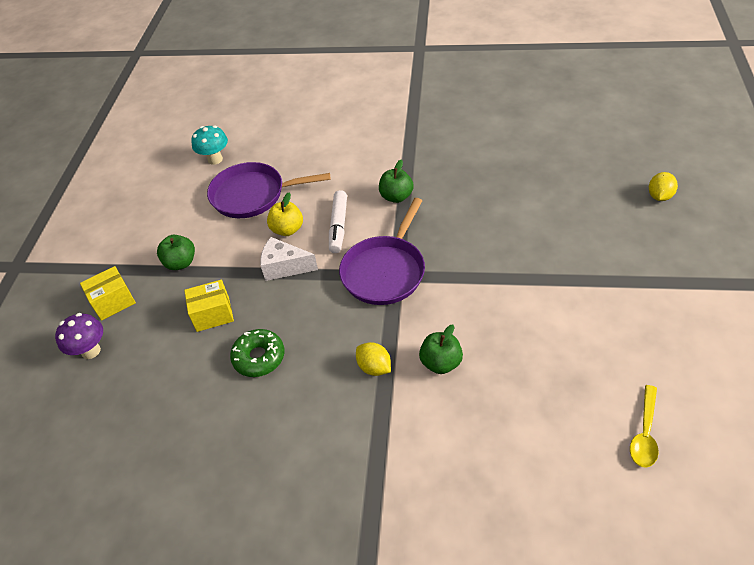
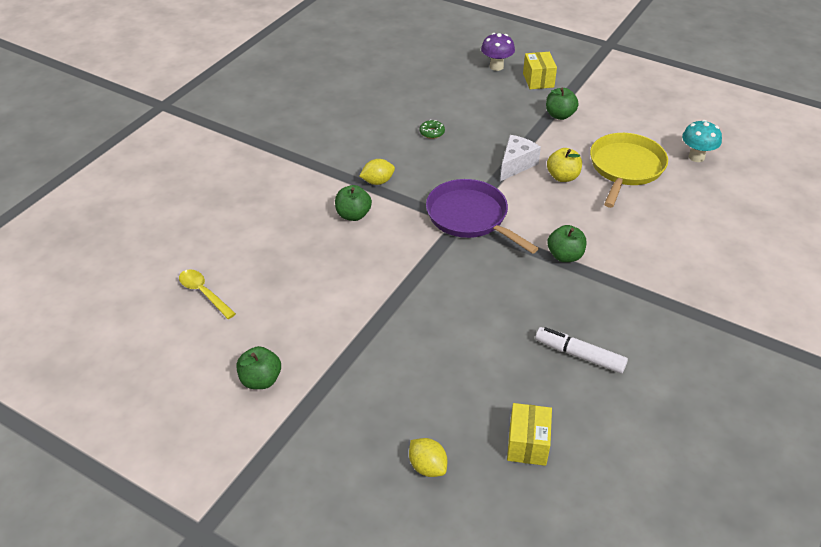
camera: 110 degrees right, 5 degrees down
(213, 314) = (490, 120): yellow box -> yellow box (527, 444)
(252, 195) = (625, 168): purple pan -> yellow pan
(259, 357) = (432, 132): green donut -> green donut, size x0.60
(338, 226) = (546, 207): white marker -> white marker (579, 355)
(689, 324) = (261, 380): none -> green apple

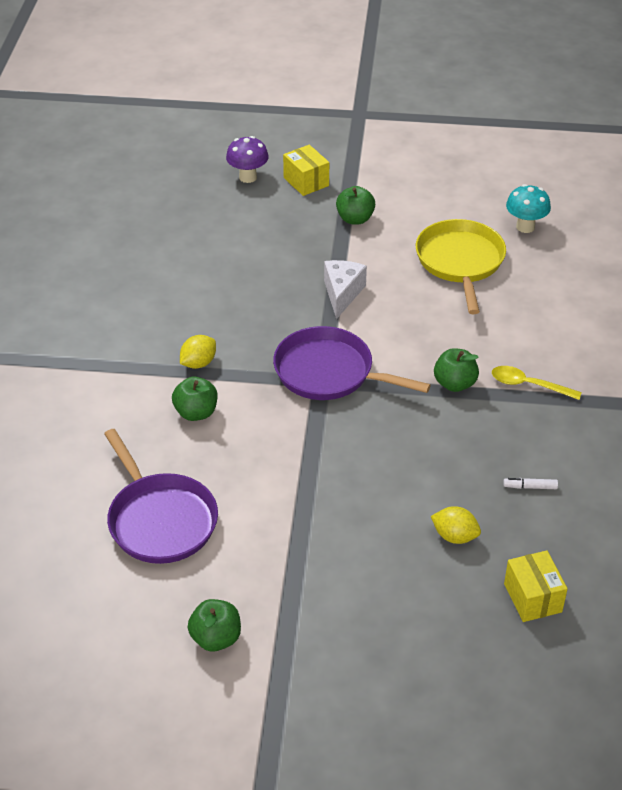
camera: 25 degrees left, 0 degrees up
(204, 293) = (81, 565): yellow spoon -> yellow spoon (528, 385)
(278, 281) = (160, 520): none -> purple pan
(427, 466) = (449, 659): yellow lemon -> yellow lemon (454, 536)
(432, 132) = (223, 283): green donut -> none
(562, 177) = (400, 293): yellow apple -> none
(579, 355) = (530, 487): white marker -> white marker, size x0.52

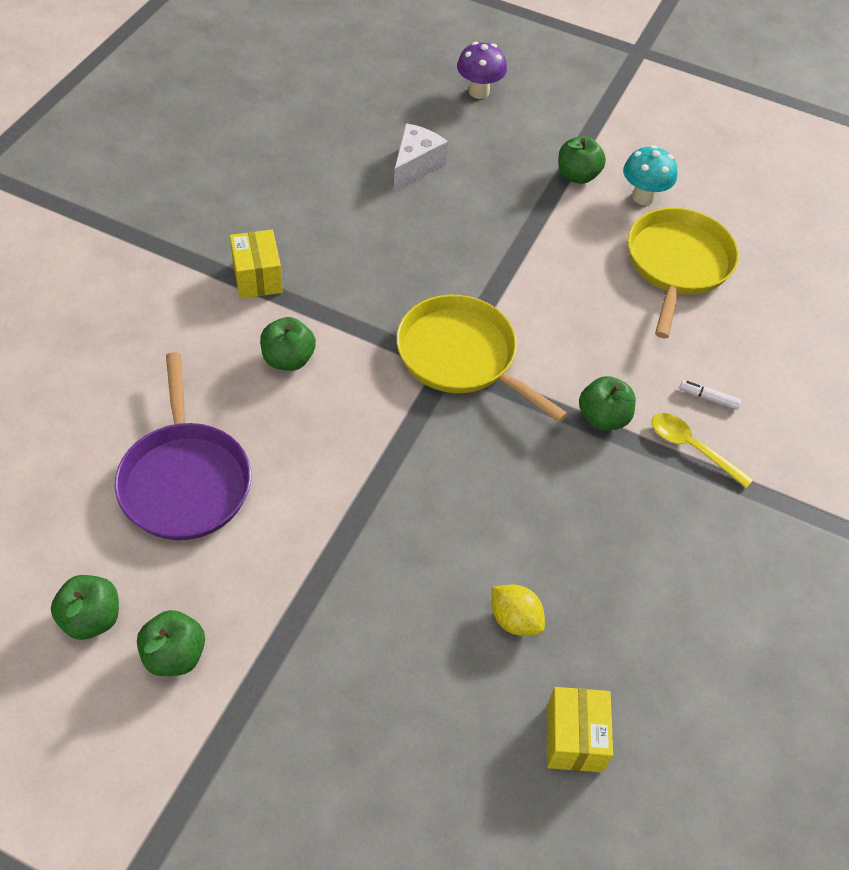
camera: 15 degrees right, 10 degrees up
(139, 634) = (91, 618): none -> green apple
(198, 363) = (319, 299): yellow lemon -> none
(306, 182) = (541, 115): yellow box -> yellow box (257, 277)
(328, 372) = (461, 356): purple pan -> yellow pan
(342, 294) = (521, 263): white cheese -> white cheese (415, 166)
(525, 227) = (775, 243): turquoise mushroom -> turquoise mushroom (643, 197)
(530, 487) = (635, 584): white marker -> white marker (708, 398)

